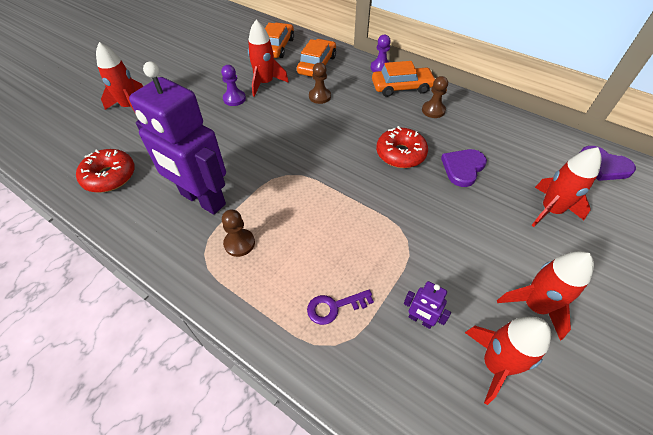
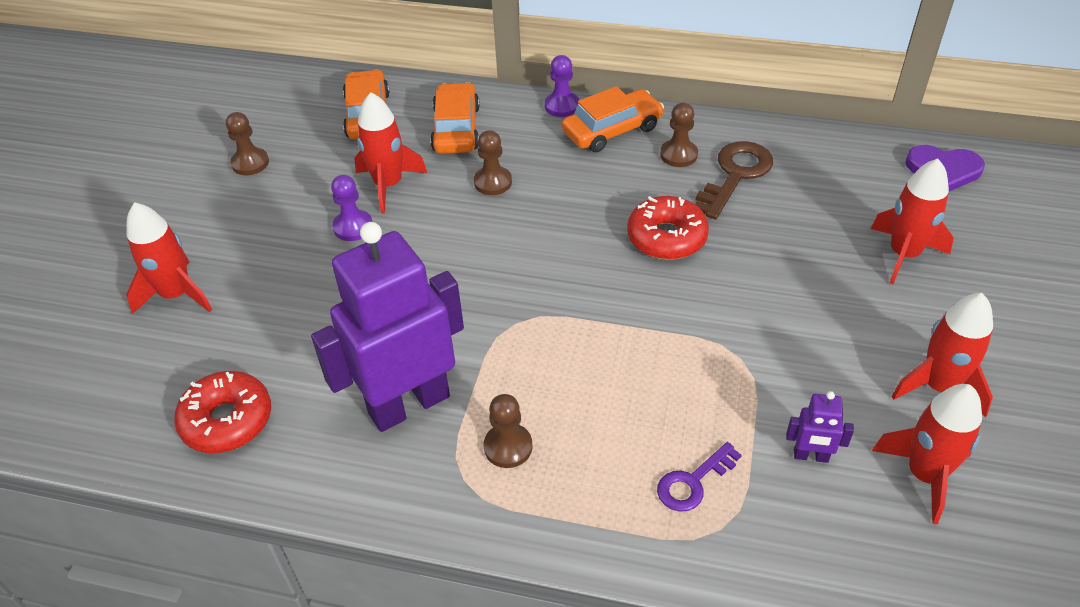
camera: 20 degrees left, 5 degrees down
(202, 200) = (408, 404): purple robot -> purple robot turned 135 degrees clockwise
(206, 55) = (250, 163): none -> brown pawn
(461, 131) = (735, 175): none -> brown key
(463, 168) = (764, 231): purple heart -> none

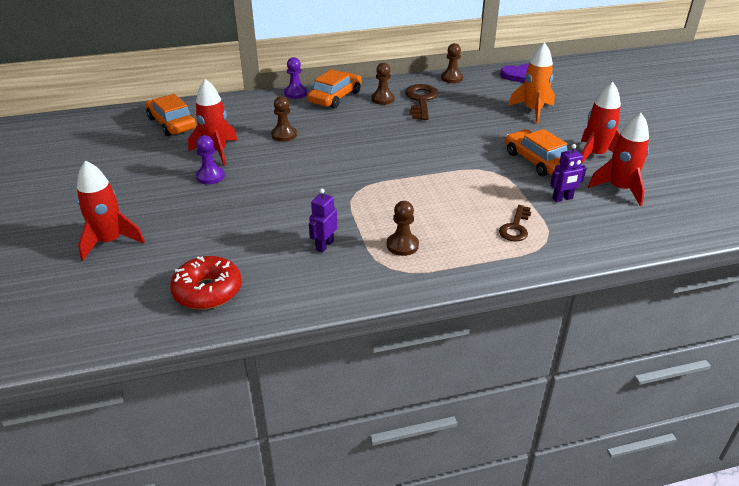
camera: 30 degrees left, 10 degrees down
(250, 163) = (106, 164): brown pawn -> brown pawn (451, 78)
(408, 404) = (324, 245): purple robot -> purple robot, size x0.40
(456, 129) = (238, 117): orange car -> orange car (537, 161)
(666, 237) = (408, 134): red donut -> none
(693, 482) = (515, 227): purple key -> brown key
(904, 254) = (533, 111): red rocket -> orange rocket

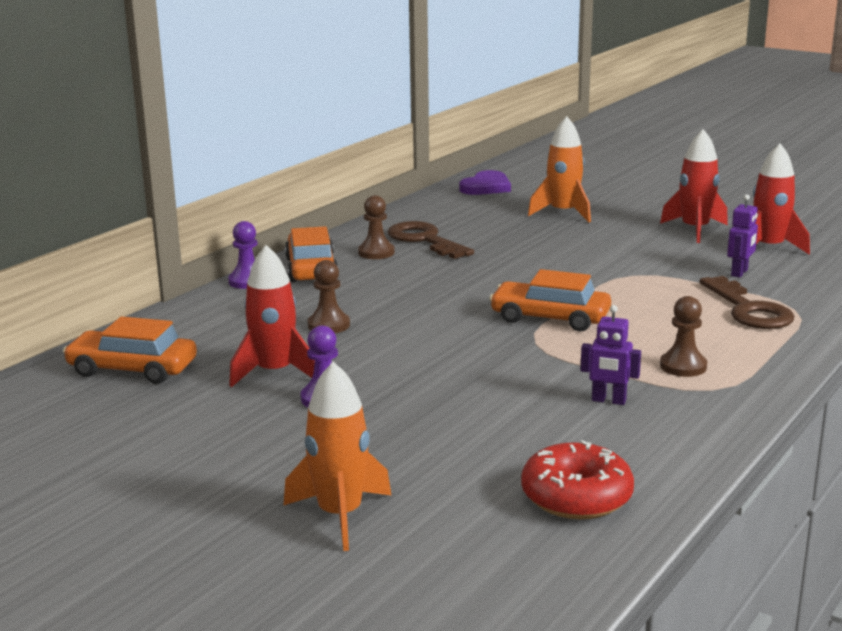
camera: 40 degrees left, 15 degrees down
(110, 241) = (340, 515): red rocket -> orange rocket
(324, 245) = (608, 401): purple robot -> purple robot turned 60 degrees counterclockwise
(451, 78) = (415, 210): brown pawn -> none
(515, 227) = (749, 310): brown key -> brown key, size x1.59
(537, 161) = (655, 252): orange car -> orange car (550, 318)

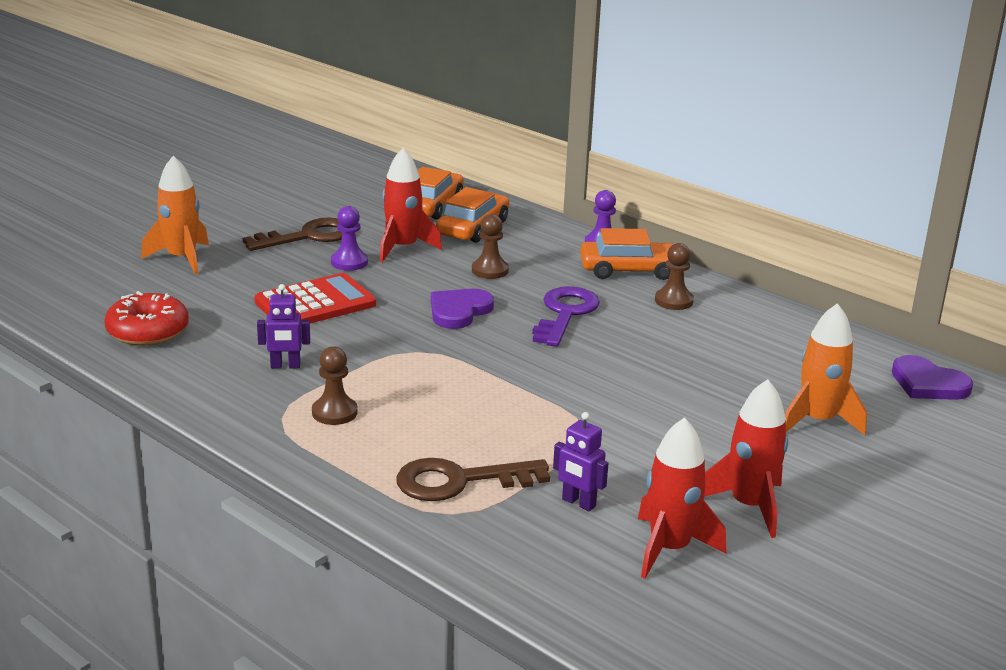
camera: 95 degrees right, 5 degrees up
(421, 289) = (565, 314): none -> purple key
(424, 240) = (712, 327): brown key -> brown key (308, 236)
(435, 332) = (459, 311): none -> purple heart
(448, 404) = (315, 303): none -> red calculator
(550, 318) = (474, 366): orange car -> orange car (473, 227)
(608, 401) = (285, 366): purple robot -> purple robot turned 120 degrees counterclockwise

